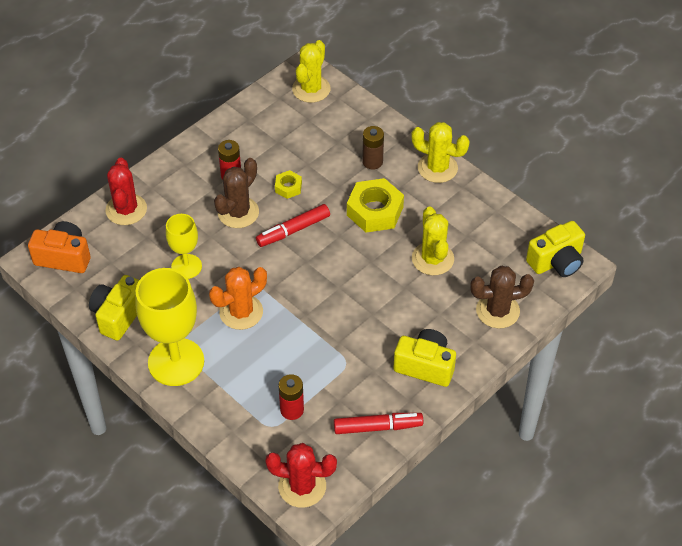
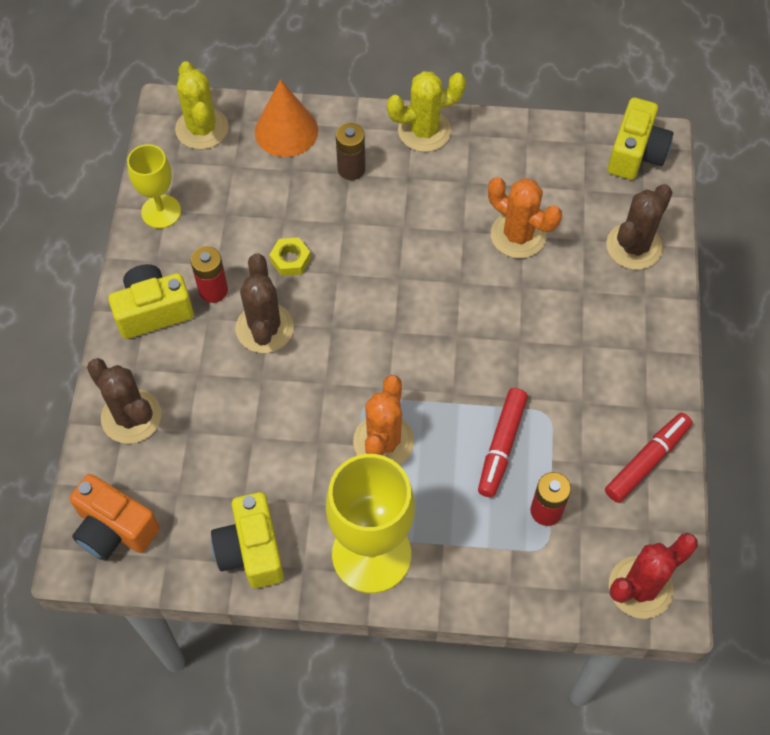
camera: 40 degrees left, 10 degrees up
(64, 257) = (114, 529): orange camera -> orange camera turned 120 degrees counterclockwise
(126, 209) = (131, 416): red cactus -> brown cactus
(186, 266) = (270, 433): yellow goblet -> yellow goblet (161, 212)
(293, 230) = (345, 306): red marker -> red marker (501, 446)
(357, 119) = (286, 131): none -> orange cone
(375, 211) = (408, 223): yellow nut -> none
(425, 366) = (626, 358): yellow camera -> yellow camera (153, 311)
(432, 259) = (518, 235): yellow cactus -> orange cactus

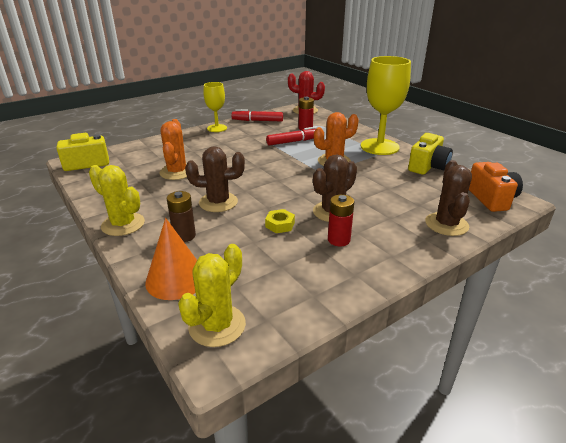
camera: 130 degrees left, 30 degrees down
(153, 311) = (386, 253): yellow camera -> none
(161, 212) = (318, 297): yellow goblet -> yellow goblet (217, 128)
(634, 246) = (152, 148): brown cactus -> brown cactus (218, 202)

